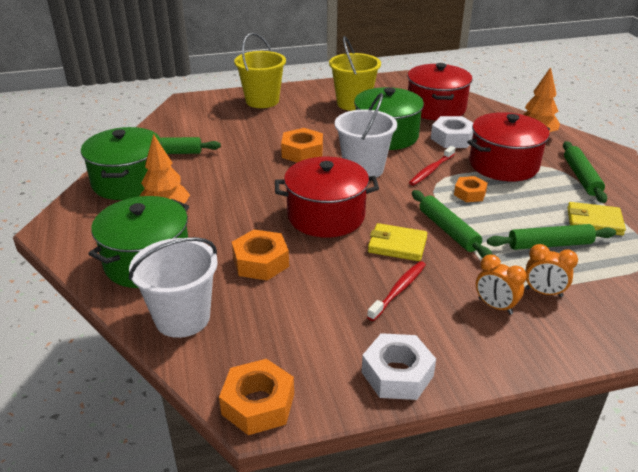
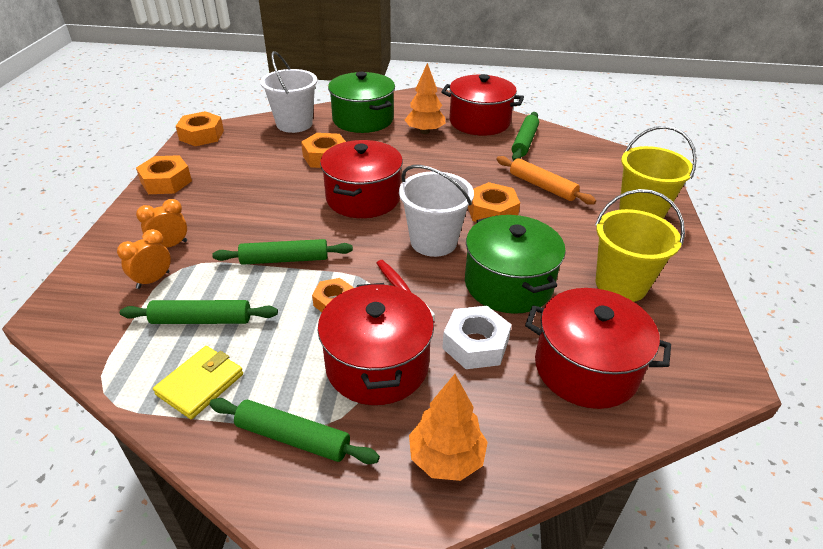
camera: 110 degrees right, 5 degrees up
(128, 182) = (479, 122): green pot -> red pot
(248, 137) = (542, 186): none -> orange rolling pin
(397, 245) = (290, 222): yellow wallet -> none
(397, 374) = (166, 182): white nut -> orange nut
(399, 290) = (236, 206): red toothbrush -> none
(549, 245) = (202, 320): green rolling pin -> green rolling pin turned 75 degrees clockwise

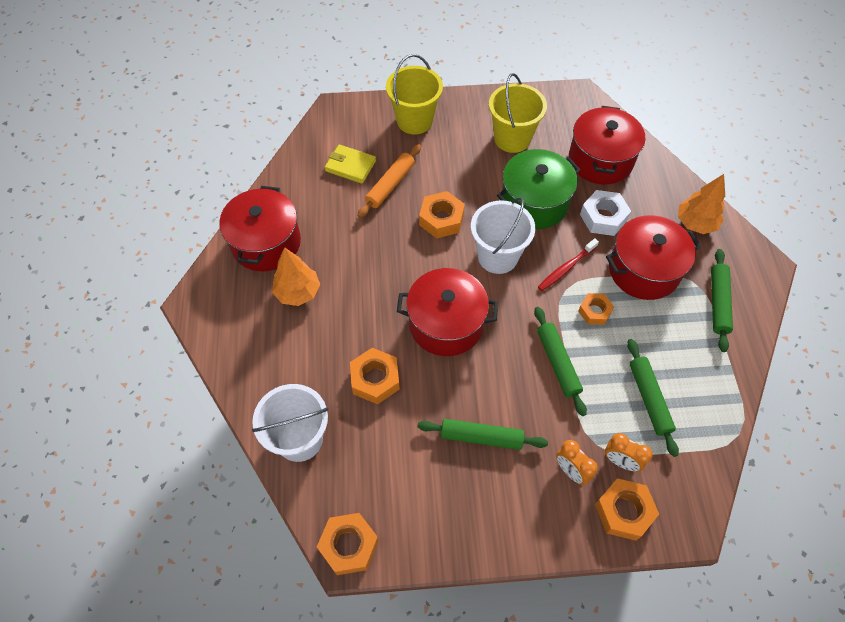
camera: 100 degrees left, 20 degrees up
(166, 182) = (465, 534): orange nut -> orange nut (623, 511)
(200, 384) = (705, 373): yellow wallet -> yellow wallet (350, 166)
(363, 119) = (276, 363): green pot -> none
(524, 142) = (307, 201): green rolling pin -> green rolling pin (481, 437)

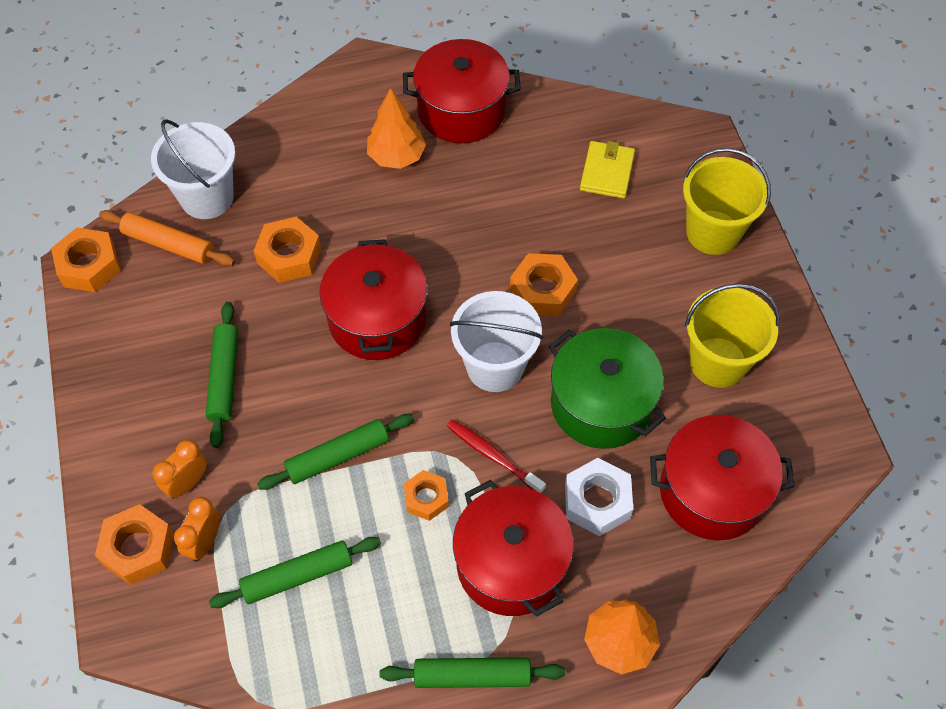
camera: 80 degrees right, 0 degrees up
(390, 185) = (586, 222): orange rolling pin -> orange rolling pin (168, 244)

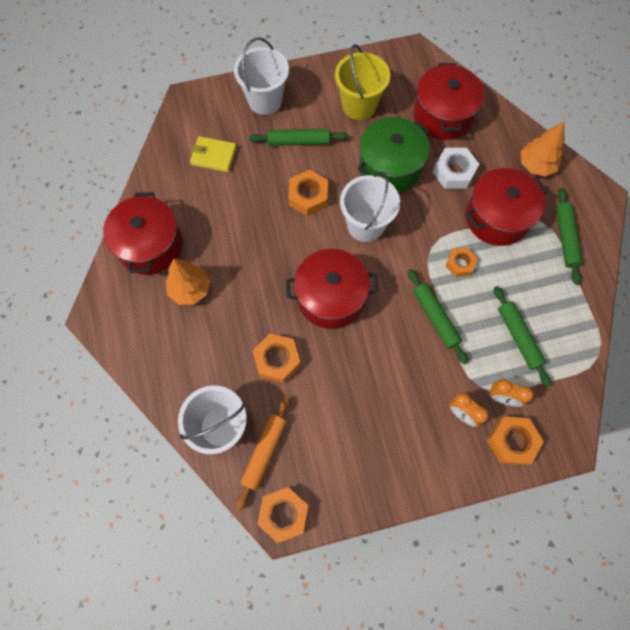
camera: 90 degrees left, 10 degrees up
(224, 378) = (380, 397): green rolling pin -> green rolling pin (298, 141)
(493, 455) = (428, 227): red toothbrush -> none
(713, 232) = (265, 100): yellow bucket -> white bucket

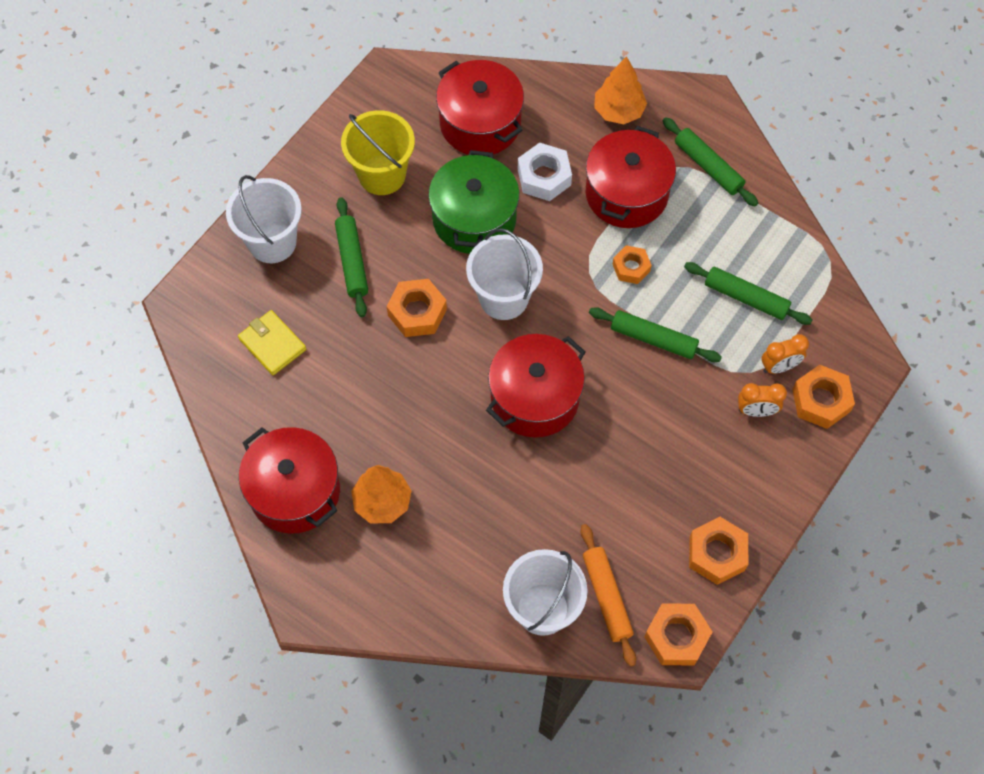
camera: 40 degrees left, 5 degrees down
(213, 156) = (272, 344): yellow wallet -> yellow wallet turned 75 degrees clockwise
(277, 360) = (538, 501): orange nut -> orange nut (716, 554)
(298, 141) = (352, 261): green rolling pin -> green rolling pin turned 60 degrees counterclockwise

